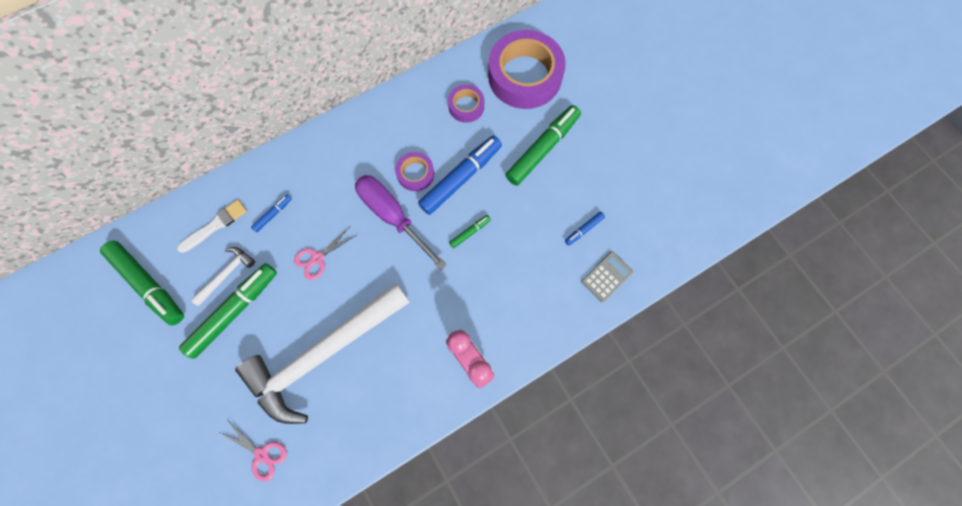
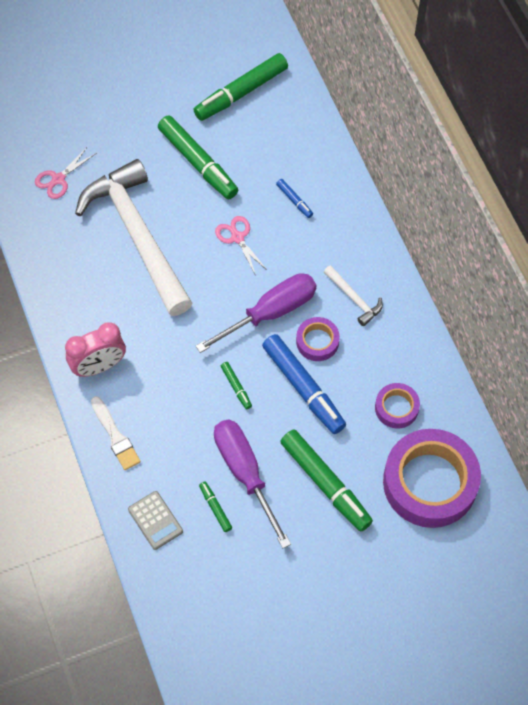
camera: 100 degrees right, 10 degrees down
(215, 225) = (292, 149): white brush -> white brush (115, 436)
(227, 274) = (237, 157): white hammer -> white hammer (354, 299)
(548, 211) = (245, 474): none -> purple screwdriver
(584, 229) = (215, 508): blue marker -> green marker

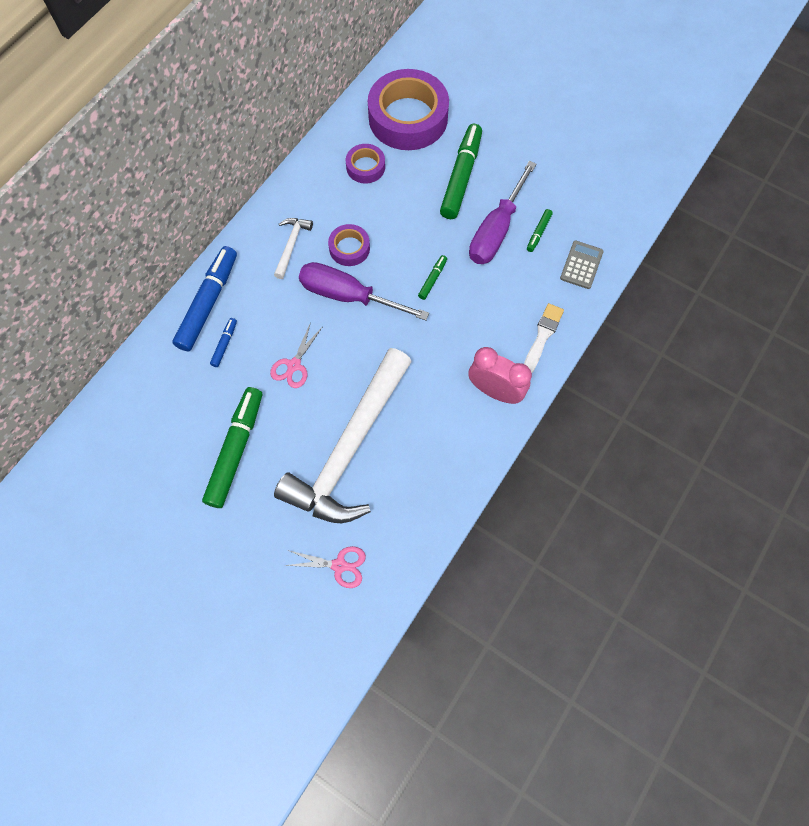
camera: 125 degrees left, 5 degrees up
(241, 93) = (129, 464): green marker -> none
(303, 388) = (396, 234): blue marker -> blue marker (208, 303)

